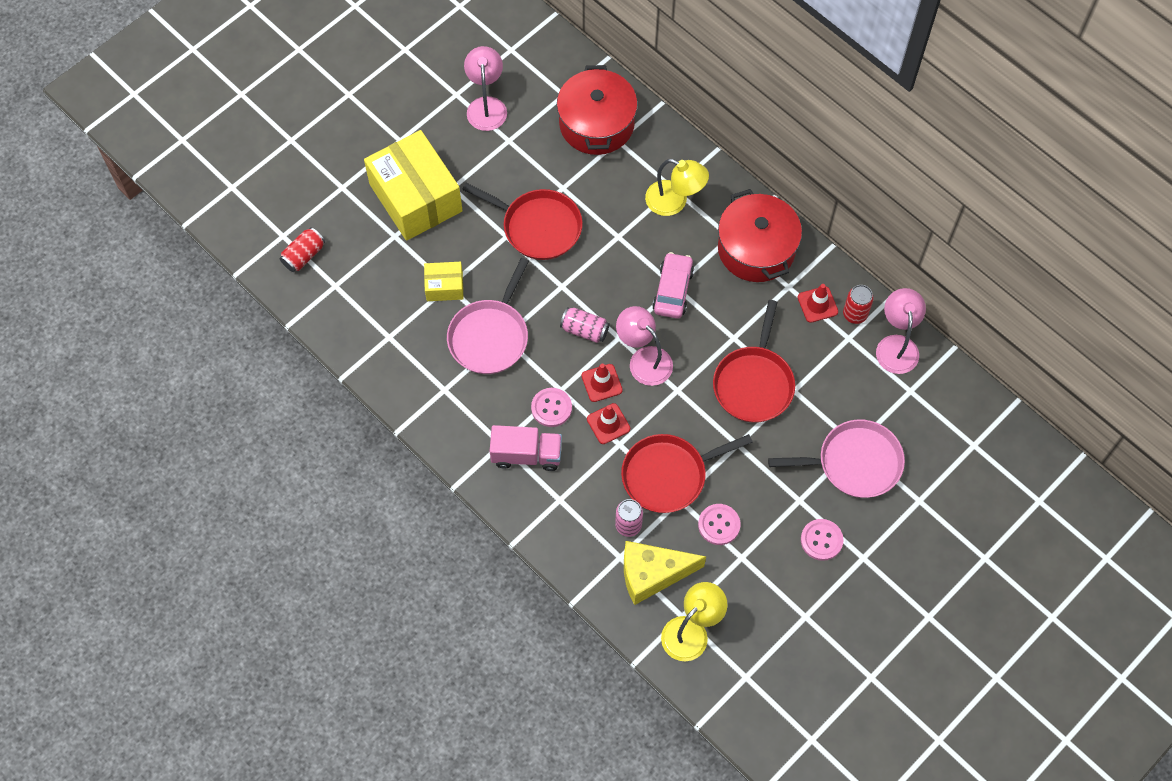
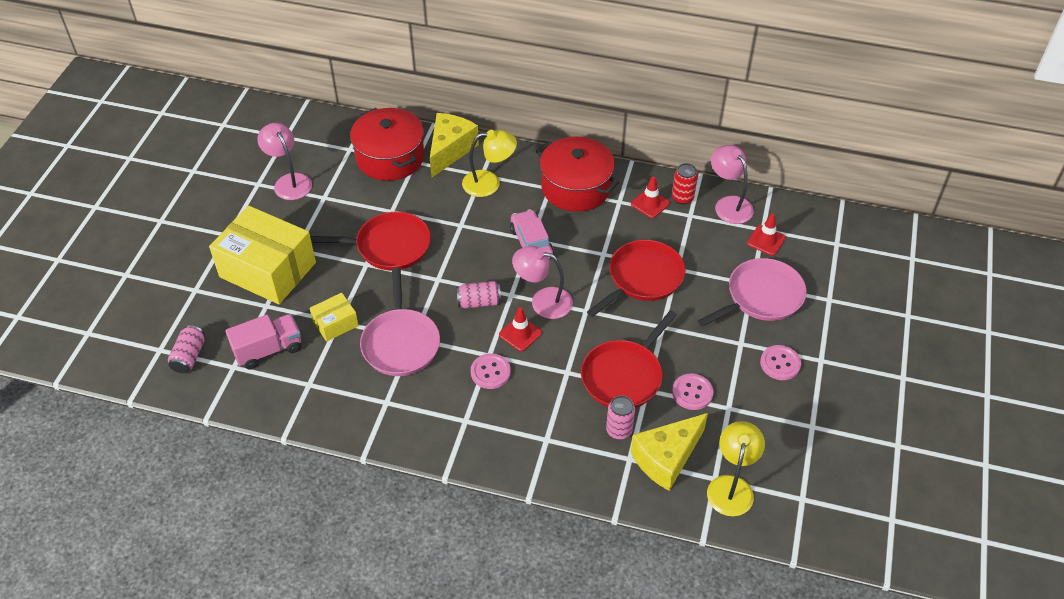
camera: 30 degrees left, 15 degrees down
(304, 255) = (189, 356): red can -> pink can
(526, 455) = (493, 418): pink truck -> pink truck (268, 350)
(608, 424) = (547, 361): red traffic cone -> red traffic cone (766, 240)
(660, 143) = (450, 150): none -> yellow cheese
(754, 383) = (643, 278): red pan -> red pan turned 120 degrees counterclockwise

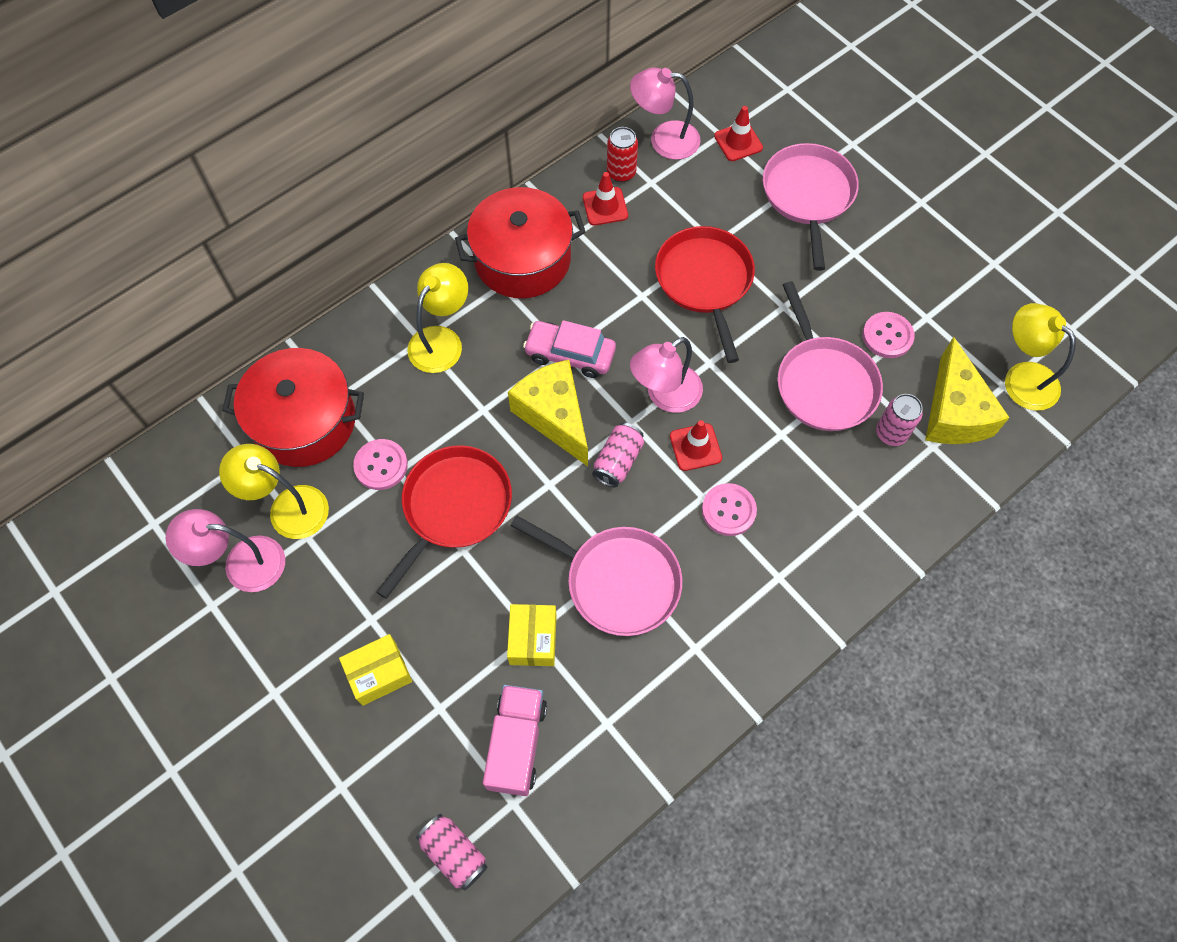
camera: 55 degrees left, 15 degrees up
(268, 269) = (379, 673): yellow box -> yellow box, size x0.47
(334, 180) = (287, 507): none -> yellow lamp
(450, 150) = (351, 349): yellow cheese -> yellow cheese (554, 416)
(624, 376) = (824, 383): red pan -> pink pan
(780, 363) = (902, 237): pink button -> pink button (381, 465)

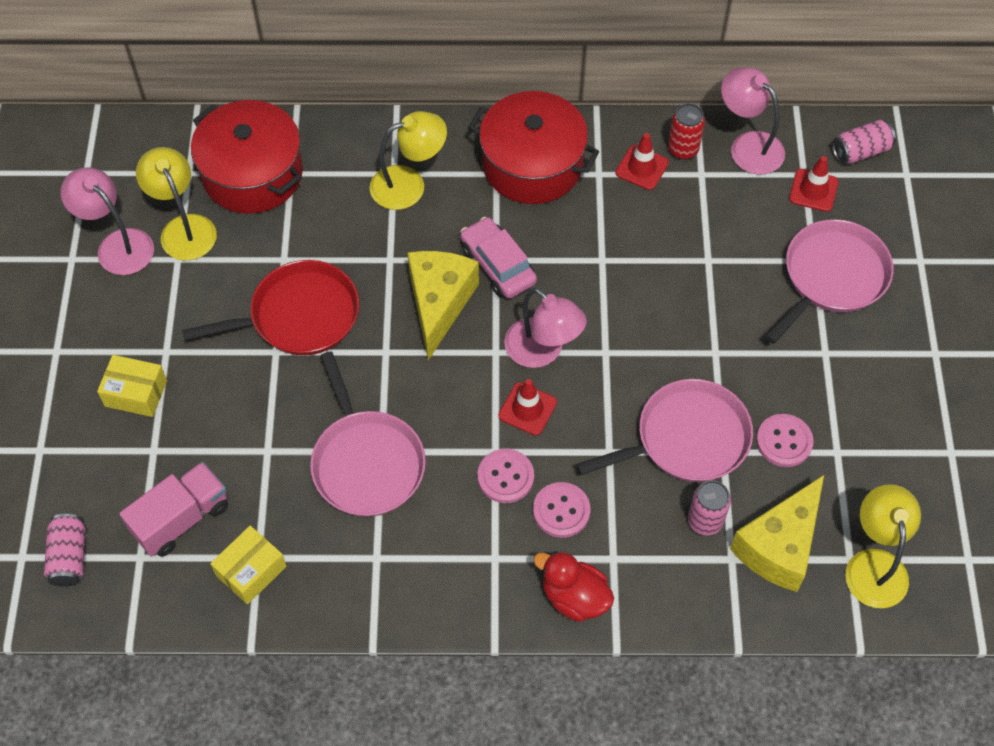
camera: 40 degrees right, 5 degrees down
(381, 465) = (276, 246): pink button -> pink button (561, 511)
(533, 639) = (264, 455): yellow box -> yellow box (251, 571)
(618, 461) = (455, 374): pink can -> pink can (860, 151)
(665, 395) = (542, 351): pink lamp -> pink lamp turned 135 degrees counterclockwise
(704, 281) = (667, 285): red pan -> none
(824, 383) = (687, 439): pink pan -> pink pan turned 135 degrees counterclockwise
(859, 560) = (574, 597): none -> red duck

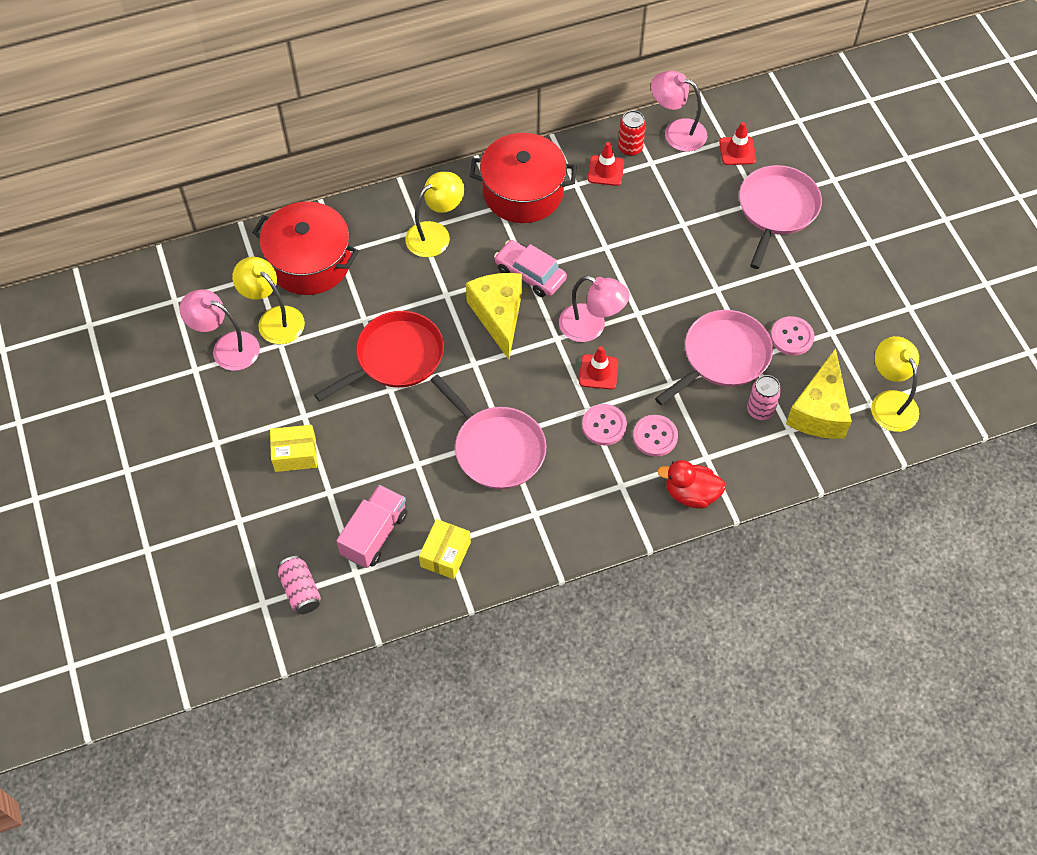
camera: 20 degrees left, 0 degrees up
(860, 151) = (759, 113): pink can -> none

